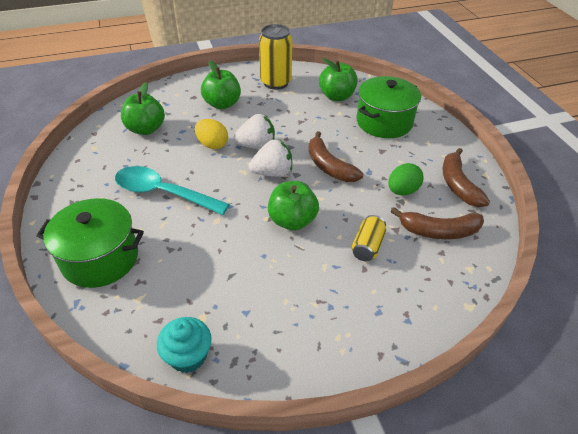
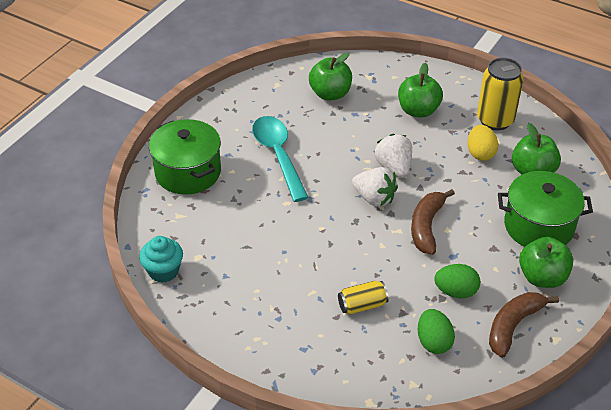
camera: 50 degrees right, 0 degrees up
(212, 144) = (361, 142): yellow egg -> yellow egg (480, 153)
(256, 146) = (394, 167): white strawberry -> white strawberry turned 150 degrees counterclockwise
(292, 221) = (336, 244): green apple -> green apple (542, 277)
(439, 231) = (433, 342): brown banana -> green egg

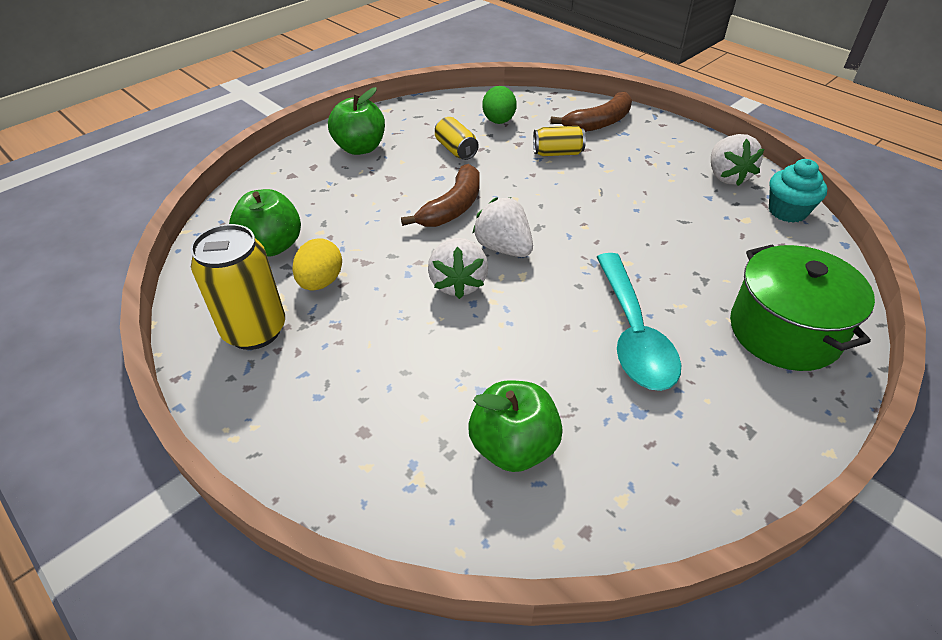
camera: 165 degrees left, 0 degrees up
(208, 303) = (727, 176): none -> white strawberry
(418, 110) = (366, 374): green apple -> none
(455, 291) = (456, 150): green egg -> yellow can
(513, 326) = (418, 121): brown banana -> brown banana (599, 123)
(538, 226) = (322, 188): green pot -> none

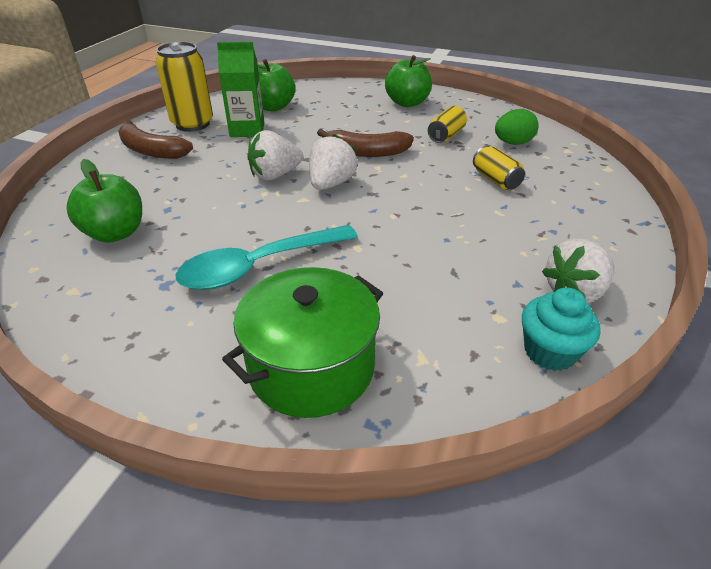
camera: 65 degrees right, 5 degrees down
(321, 282) = (247, 130): yellow egg -> green carton
(599, 123) = (579, 191): brown banana -> brown banana (151, 151)

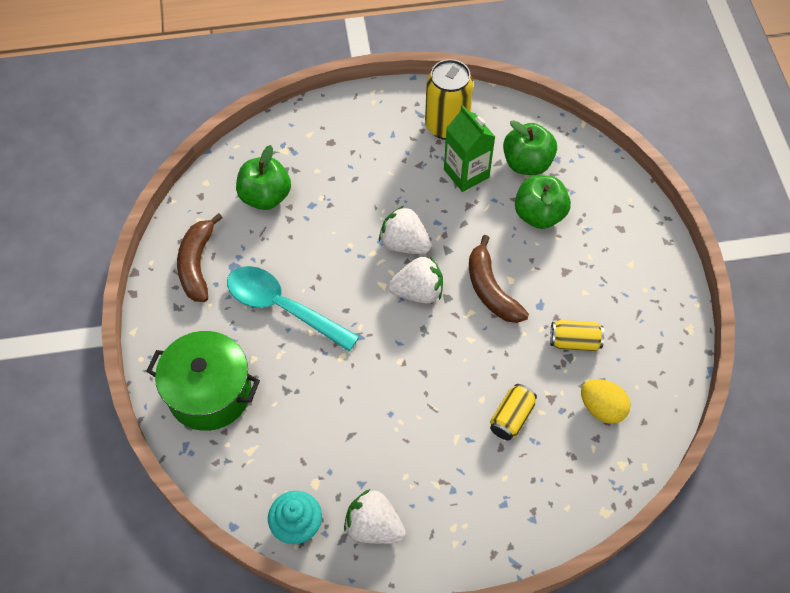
camera: 60 degrees right, 20 degrees up
(151, 151) = (381, 132): brown banana -> brown banana (197, 264)
(407, 103) = (628, 273): green apple -> green apple (539, 215)
(513, 143) = (602, 408): green egg -> yellow egg

